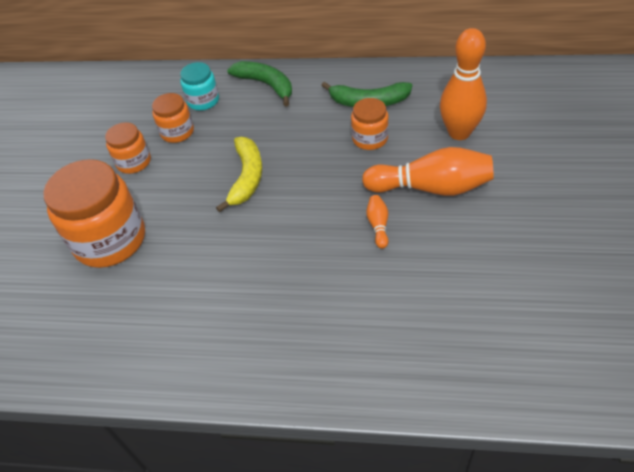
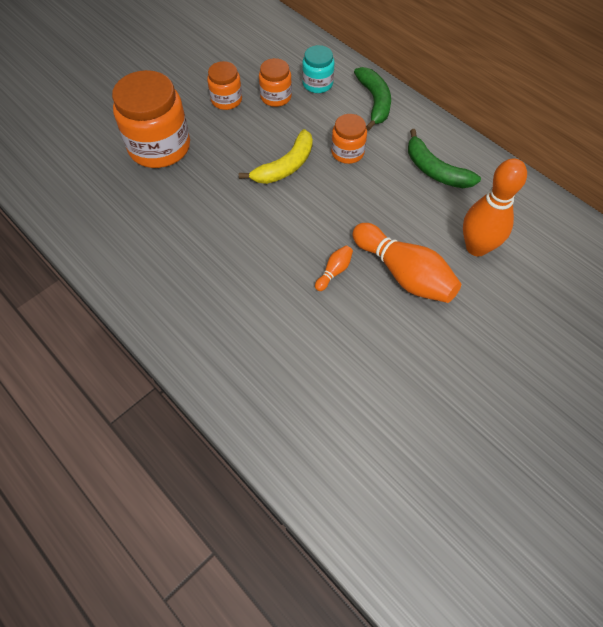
camera: 35 degrees right, 10 degrees up
(370, 139) = (402, 201): orange jar -> orange jar (347, 152)

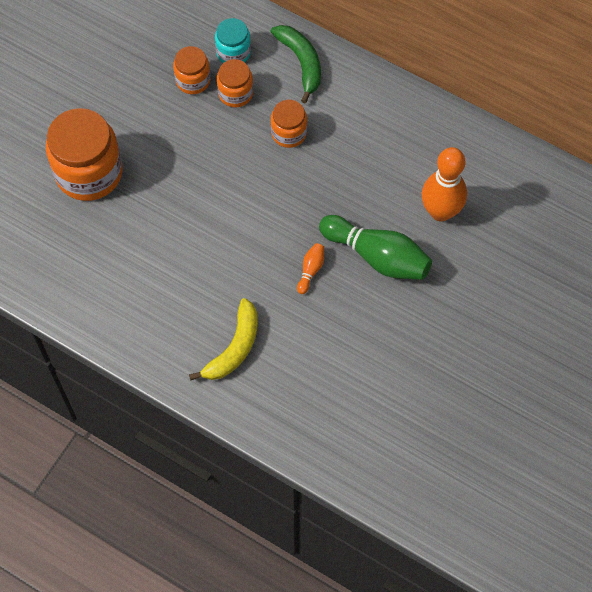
camera: 15 degrees left, 5 degrees up
(226, 100) = (140, 96): orange jar -> orange jar (235, 93)
(285, 166) = (229, 165): yellow banana -> yellow banana (234, 348)
(404, 273) = (377, 256): orange bowling pin -> green bowling pin
(435, 170) = (383, 134): green banana -> none

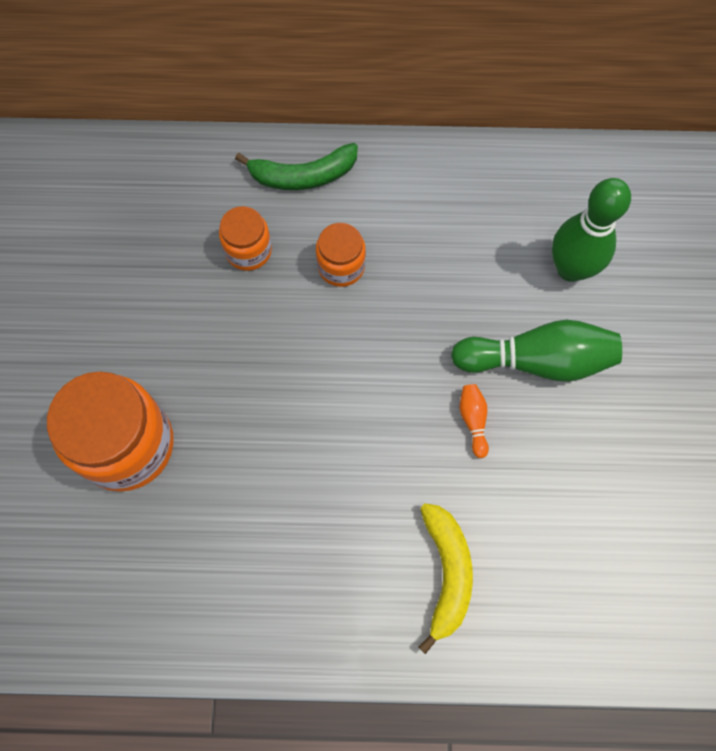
camera: 30 degrees left, 5 degrees up
(193, 80) = (187, 261): orange jar -> none
(233, 52) = (216, 203): turquoise jar -> none
(301, 63) = (303, 176): green banana -> green banana turned 135 degrees clockwise
(440, 211) = (570, 269): orange bowling pin -> green bowling pin

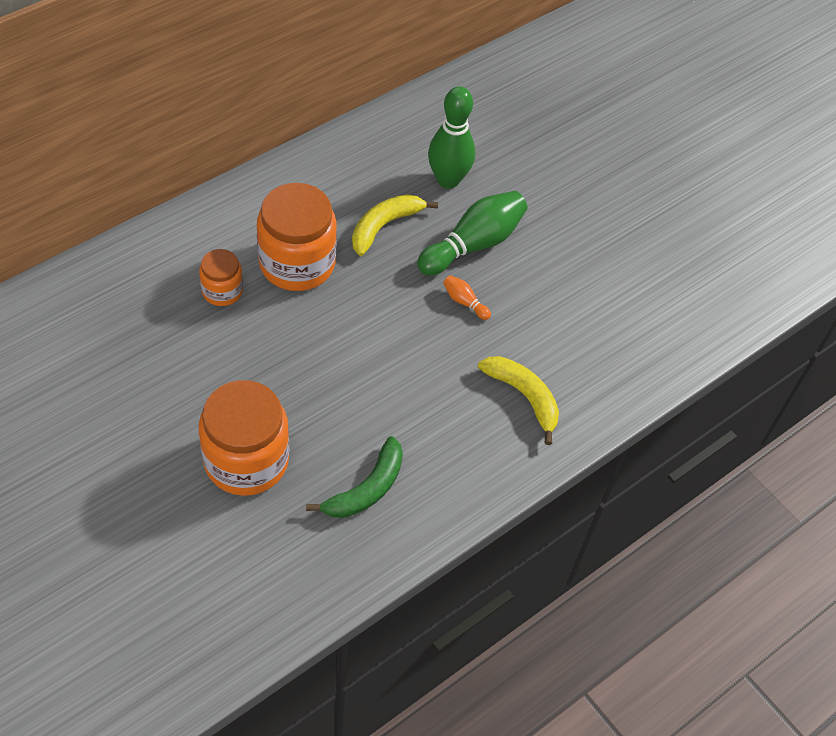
camera: 45 degrees left, 15 degrees down
(303, 176) = (218, 223): green banana -> green banana (366, 489)
(341, 266) = (297, 263): orange jar -> orange jar, size x1.89
(460, 280) = (384, 226): none -> yellow banana

